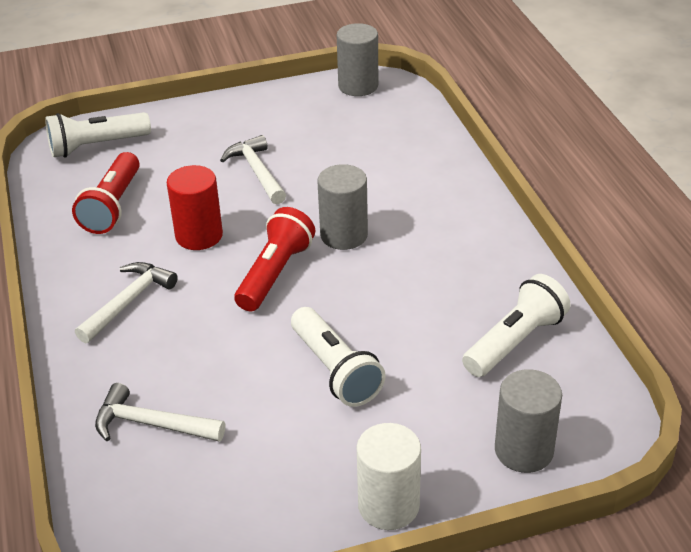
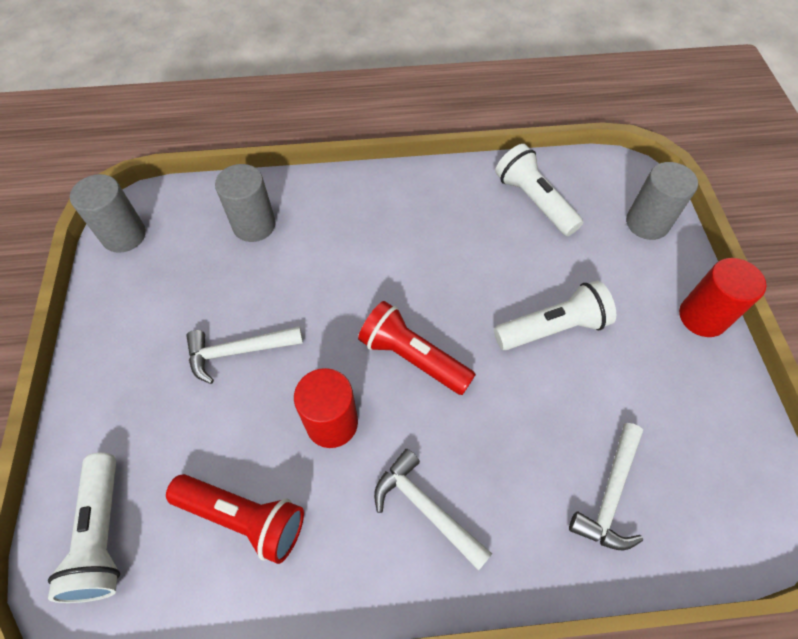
camera: 80 degrees left, 20 degrees up
(344, 235) = (371, 290): grey cylinder -> grey cylinder (254, 225)
(388, 506) = (702, 317): white cylinder -> red cylinder

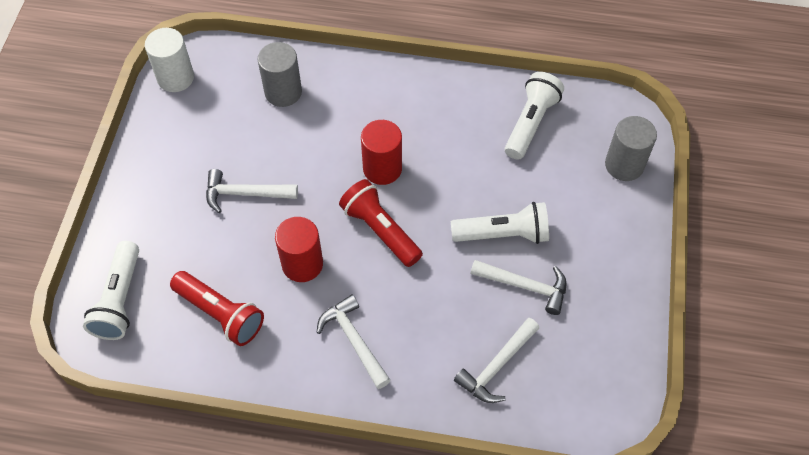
camera: 15 degrees right, 0 degrees up
(124, 235) = (175, 78): grey cylinder -> white cylinder
(534, 201) = (531, 123): white flashlight -> white flashlight turned 45 degrees clockwise
(601, 383) = (525, 286): none -> white hammer
(702, 317) = (634, 255): red cylinder -> red cylinder (382, 168)

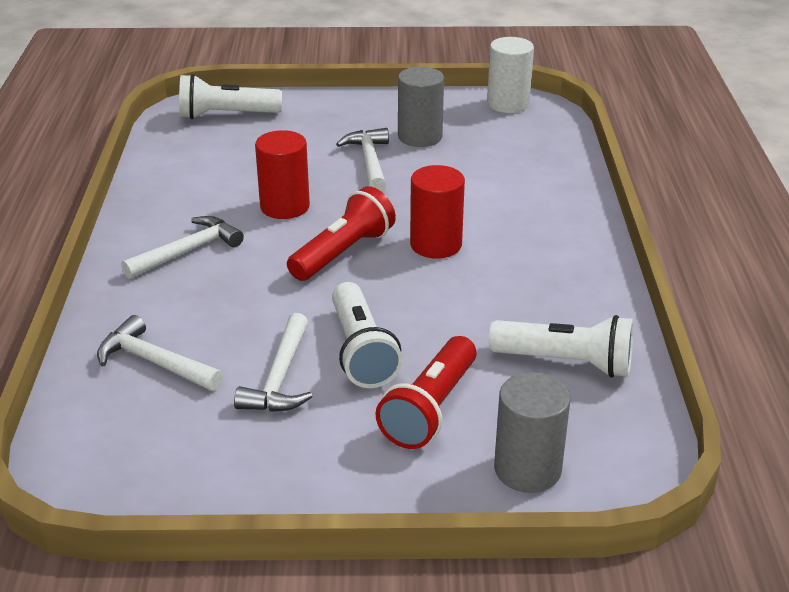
camera: 80 degrees right, 25 degrees down
(220, 314) = (215, 167): red flashlight -> red flashlight (430, 409)
(283, 92) = (521, 166): grey cylinder -> grey cylinder (420, 137)

